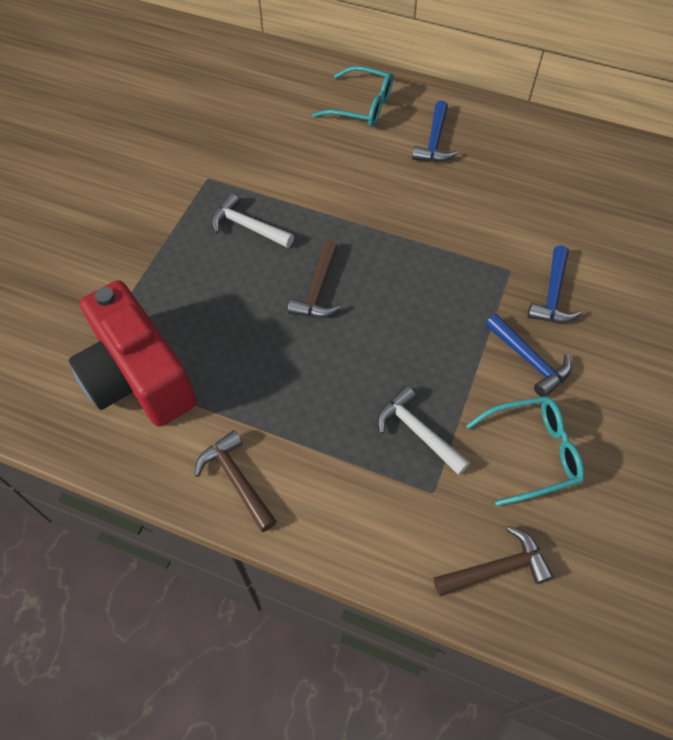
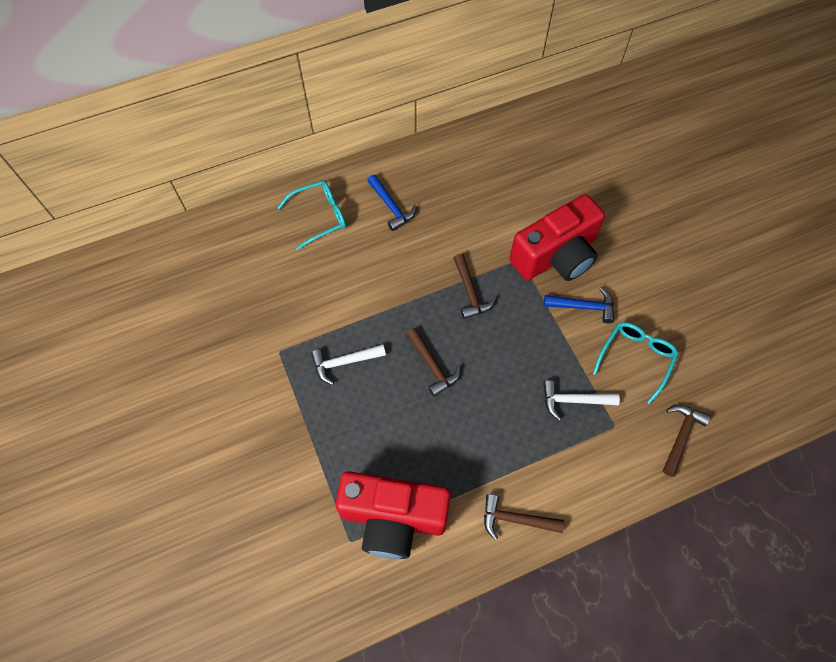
camera: 45 degrees left, 5 degrees up
(426, 259) = (470, 292): none -> brown hammer
(552, 295) = (556, 256): blue hammer -> red camera

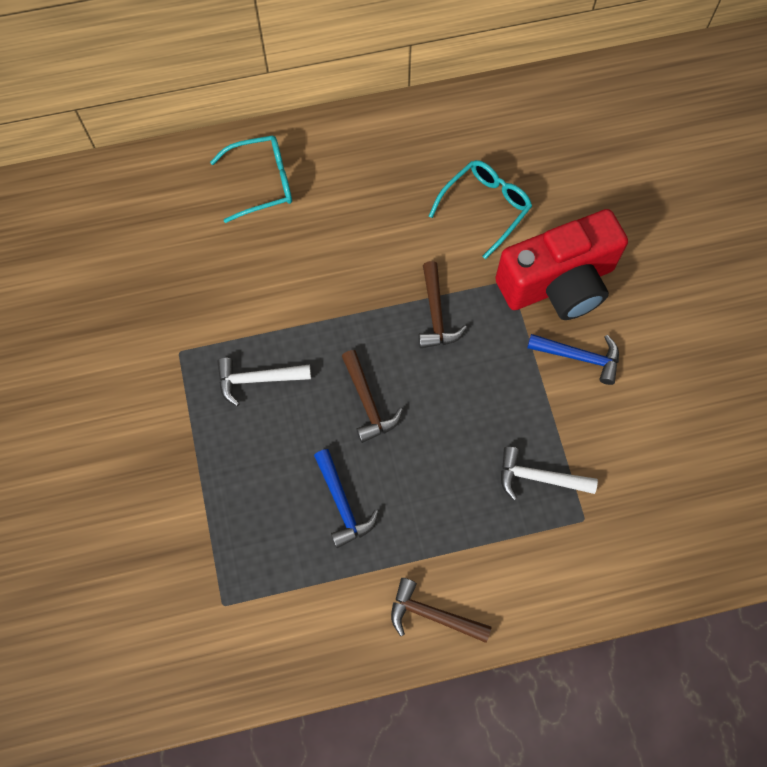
camera: 10 degrees right, 5 degrees up
(391, 207) = (357, 183): blue hammer -> blue hammer (342, 504)
(393, 518) = (281, 586): red camera -> none
(635, 359) = (632, 437): turquoise glasses -> turquoise glasses (485, 208)
(680, 436) = (667, 547): brown hammer -> none

